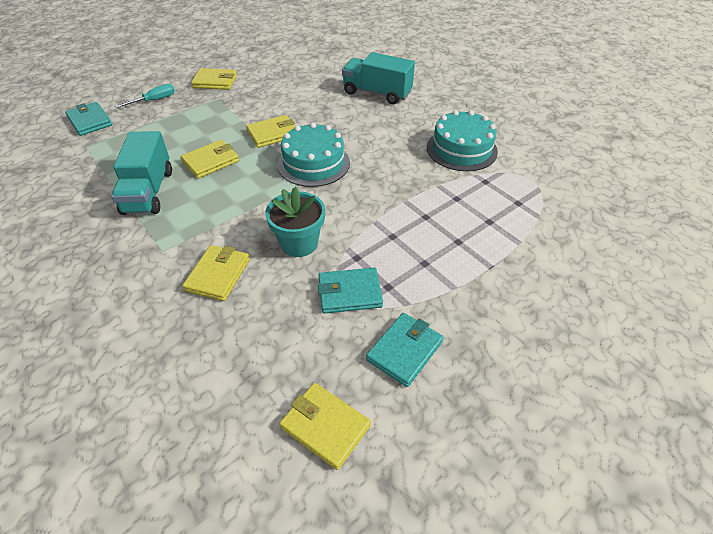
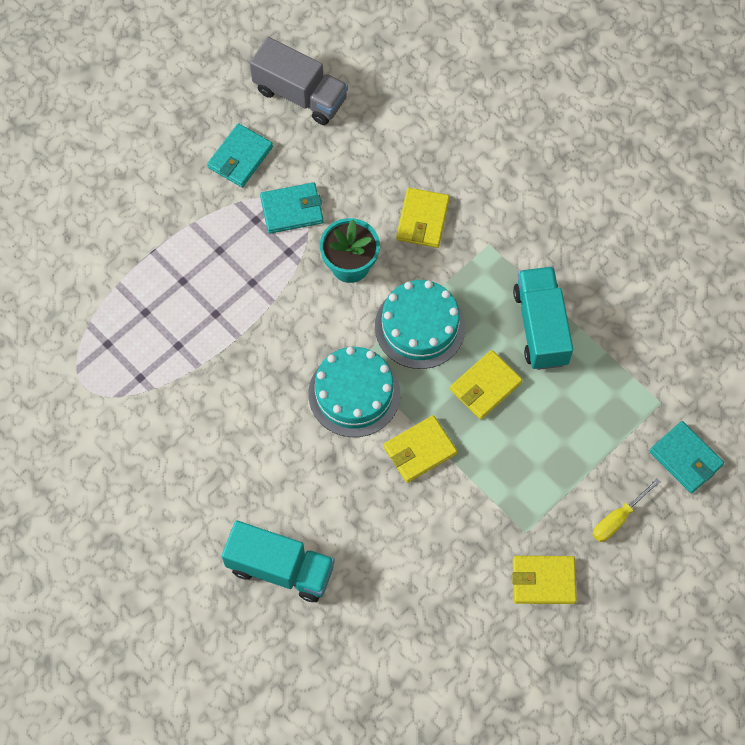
camera: 175 degrees right, 20 degrees up
(154, 100) = (618, 519): turquoise screwdriver -> yellow screwdriver
(325, 426) = (300, 94): yellow wallet -> grey truck
(461, 149) = (162, 438): turquoise cake -> turquoise cake (420, 326)

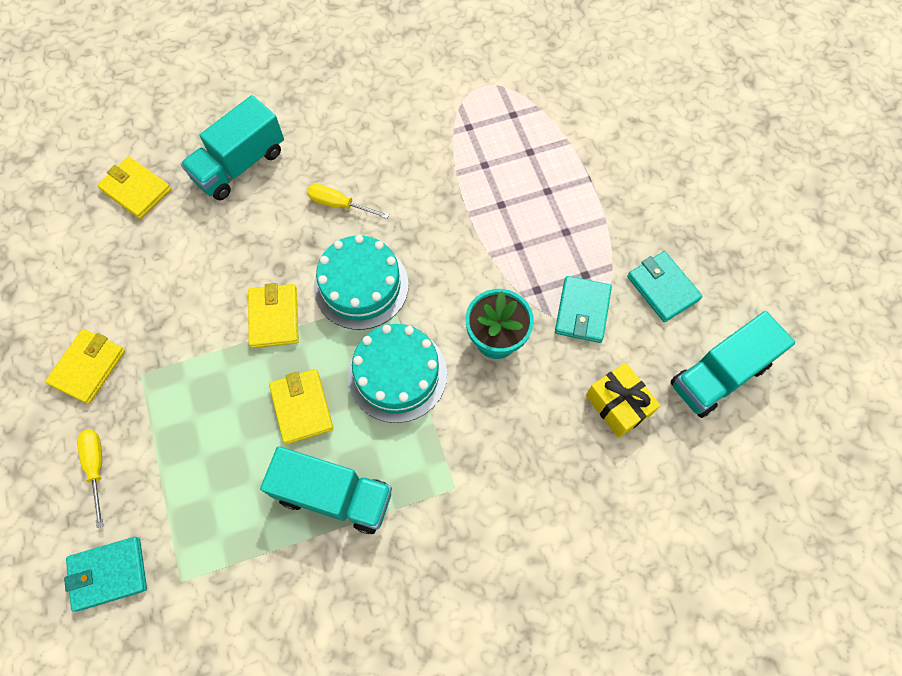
camera: 115 degrees right, 0 degrees up
(281, 453) = (339, 204): none -> yellow screwdriver
(300, 94) = (719, 375): grey truck -> turquoise truck
(362, 156) = (618, 405): none -> yellow gift
(422, 219) = (515, 432): yellow wallet -> yellow wallet (136, 190)

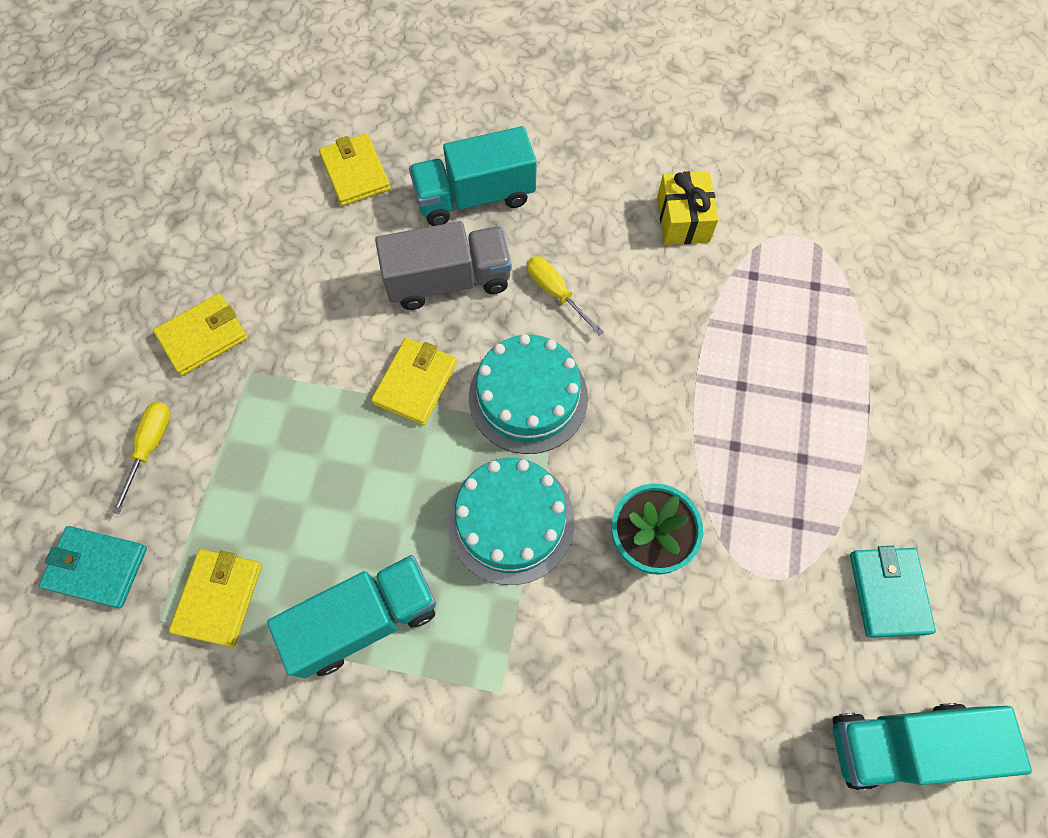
camera: 30 degrees right, 0 degrees up
(255, 234) = (448, 281): none -> grey truck
(302, 407) = (387, 500): yellow wallet -> yellow wallet (219, 598)
(334, 495) = (365, 620): turquoise truck -> turquoise truck turned 75 degrees counterclockwise
(582, 311) = (769, 566): turquoise wallet -> none
(618, 405) = (750, 707): yellow gift -> yellow gift (683, 219)

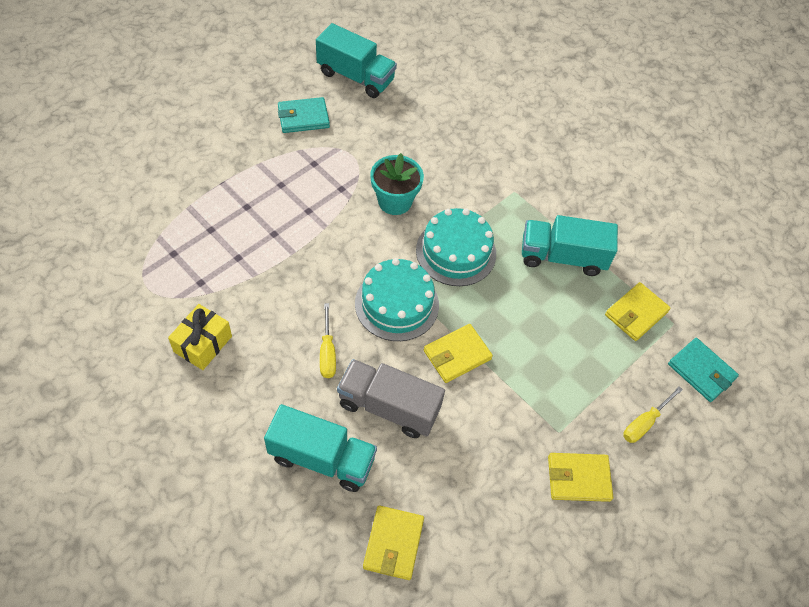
camera: 150 degrees left, 10 degrees down
(888, 592) = (303, 117): turquoise wallet -> turquoise wallet turned 45 degrees clockwise

